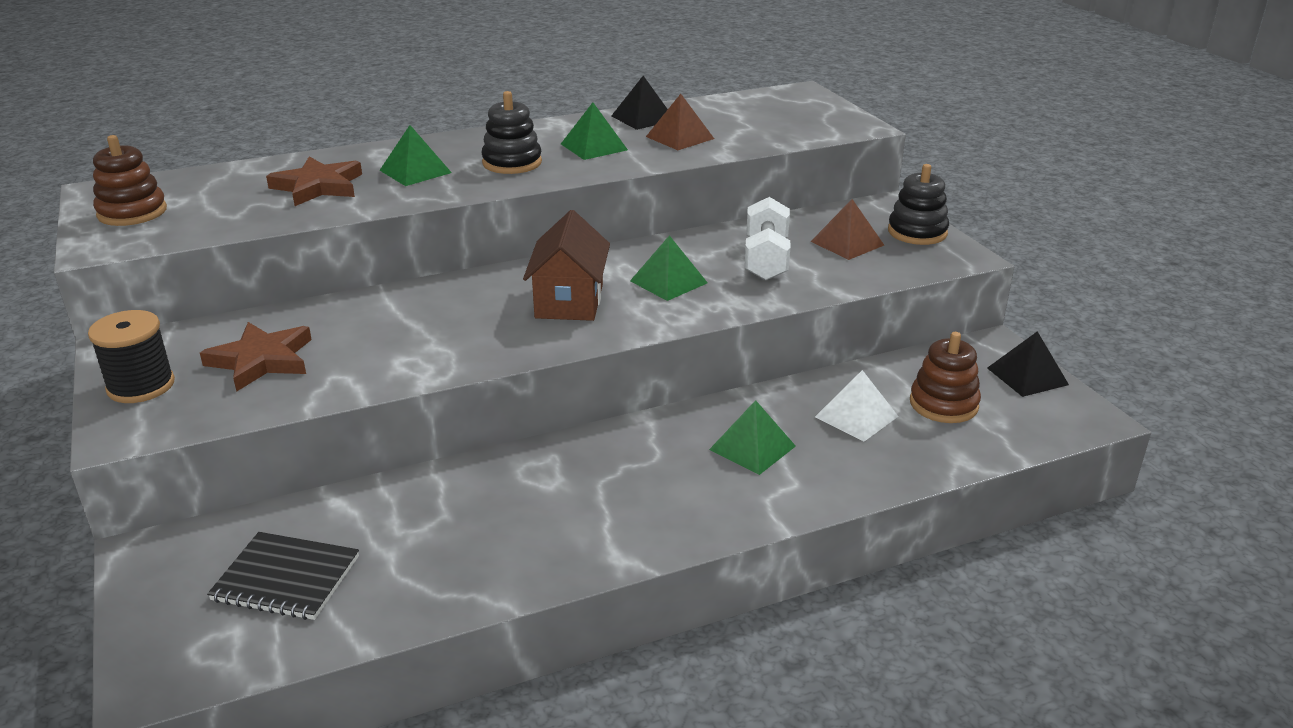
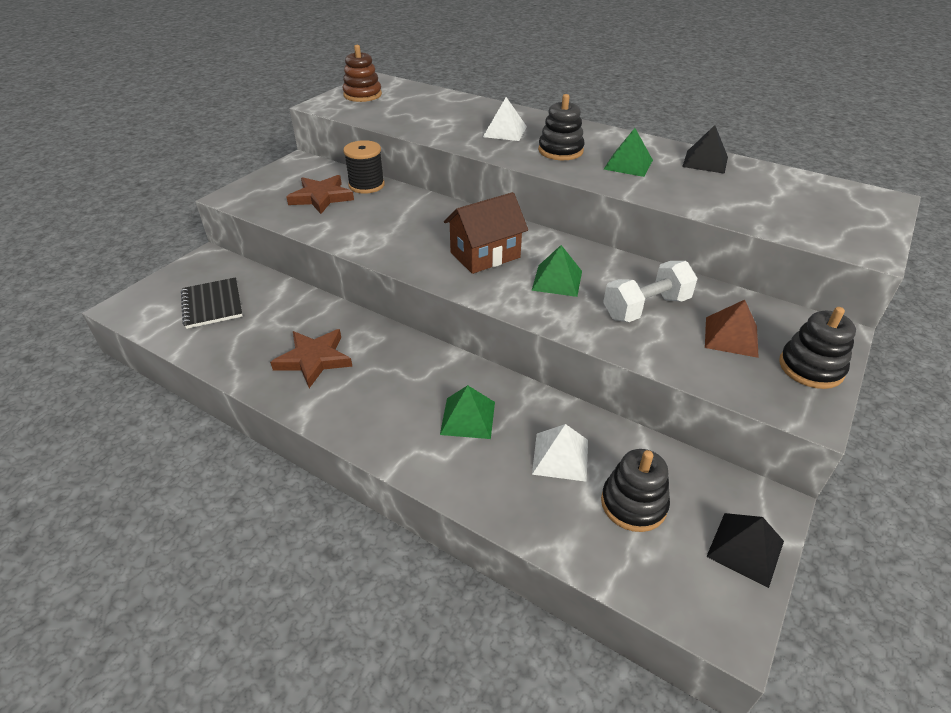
camera: 55 degrees right, 10 degrees up
(141, 386) = (272, 181): black spool -> black spool (366, 185)
(318, 186) = (448, 118): brown star -> brown star (314, 359)
(415, 171) = (505, 131): green pyramid -> white pyramid
(679, 137) = (698, 186): brown pyramid -> none
(943, 404) = (633, 504): brown stacking toy -> black stacking toy

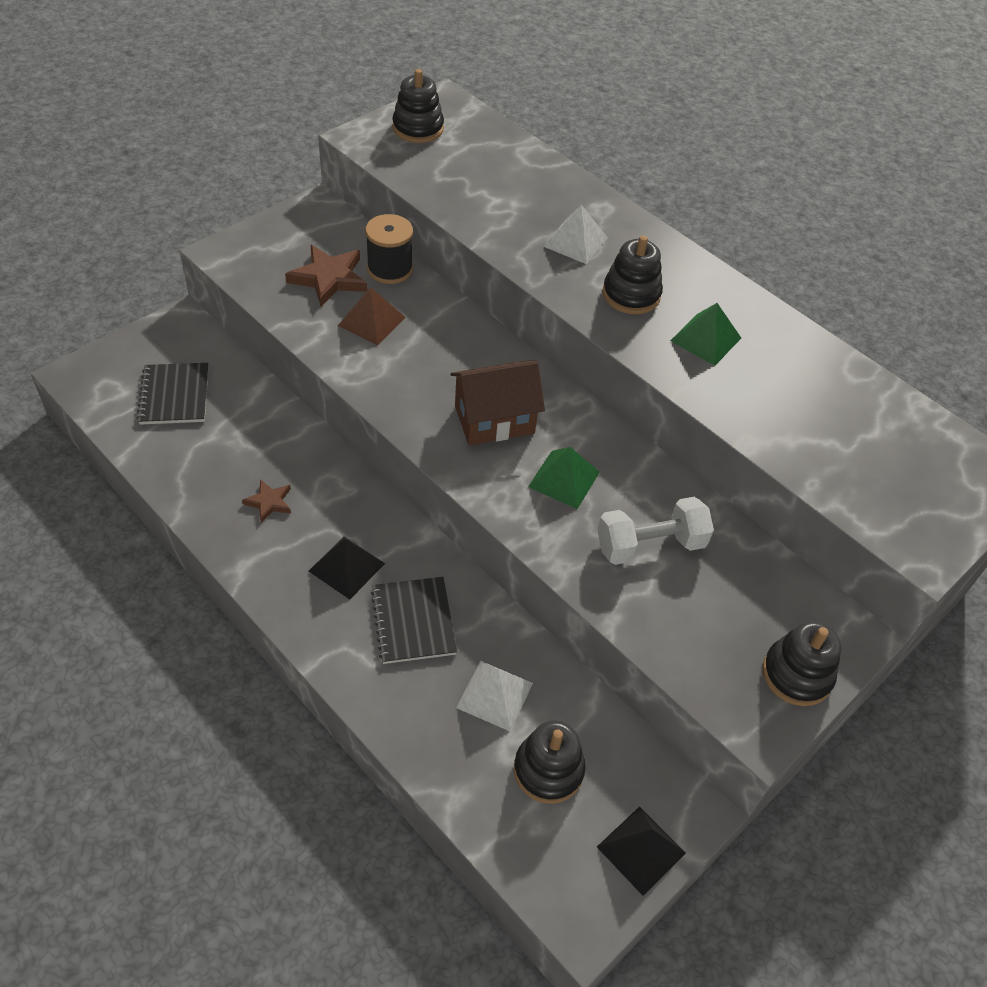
camera: 10 degrees right, 10 degrees up
(314, 359) = (269, 502): brown star -> brown star, size x0.56
(362, 95) = (418, 128): brown stacking toy -> black stacking toy
(468, 418) = (413, 621): green pyramid -> black notebook
(705, 161) = (808, 356): black pyramid -> black pyramid (346, 567)
(731, 336) = (729, 610): brown pyramid -> brown pyramid (371, 321)

